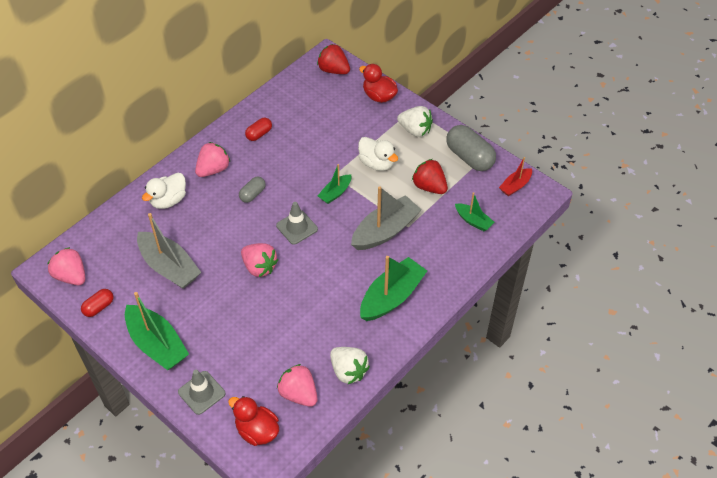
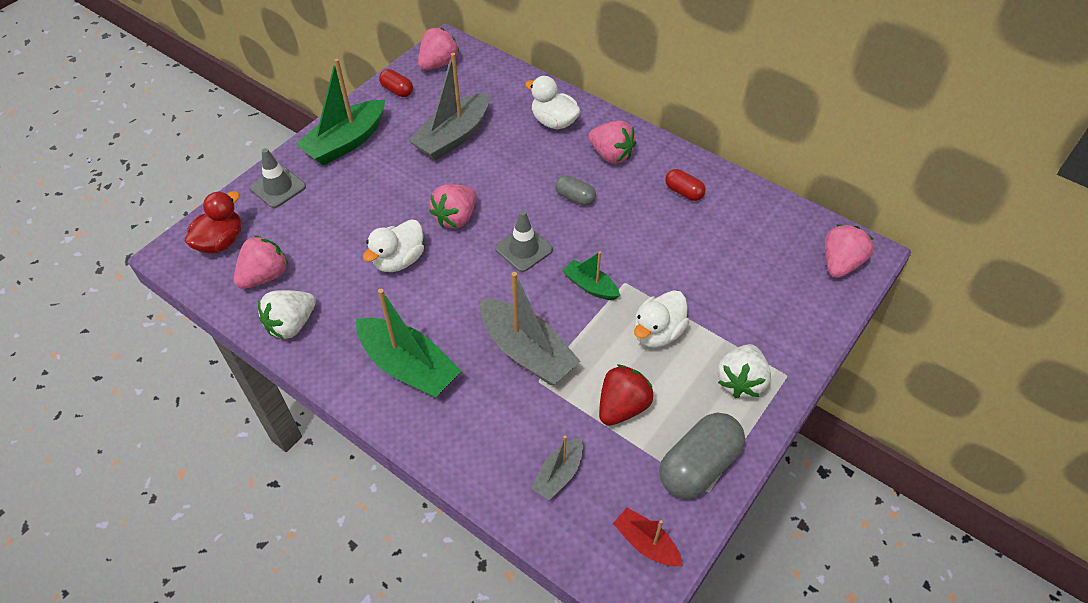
camera: 85 degrees right, 0 degrees up
(296, 303) = (399, 260): none -> white duck
(333, 70) = (840, 263): red strawberry -> pink strawberry
(379, 96) = (802, 327): red duck -> none
(473, 221) = (559, 474): green boat -> grey boat

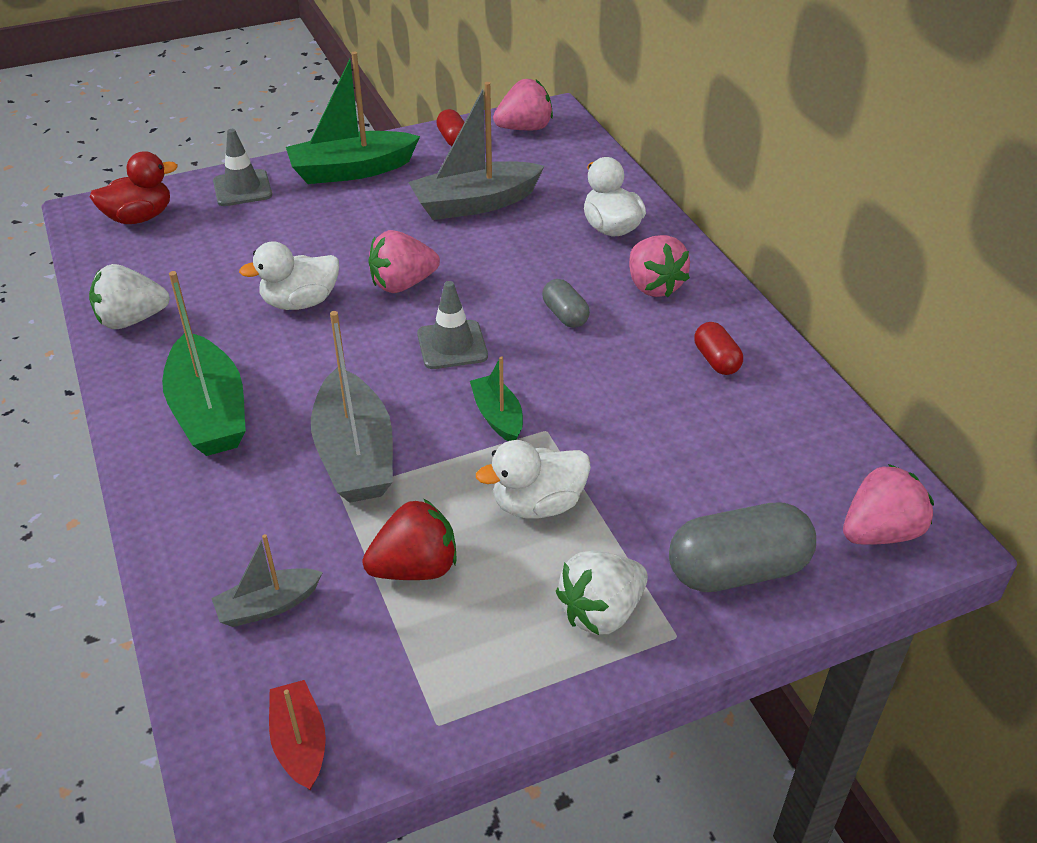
camera: 30 degrees right, 10 degrees down
(265, 276) = (150, 264): pink strawberry -> none
(698, 466) = (452, 686): grey capsule -> grey capsule (737, 570)

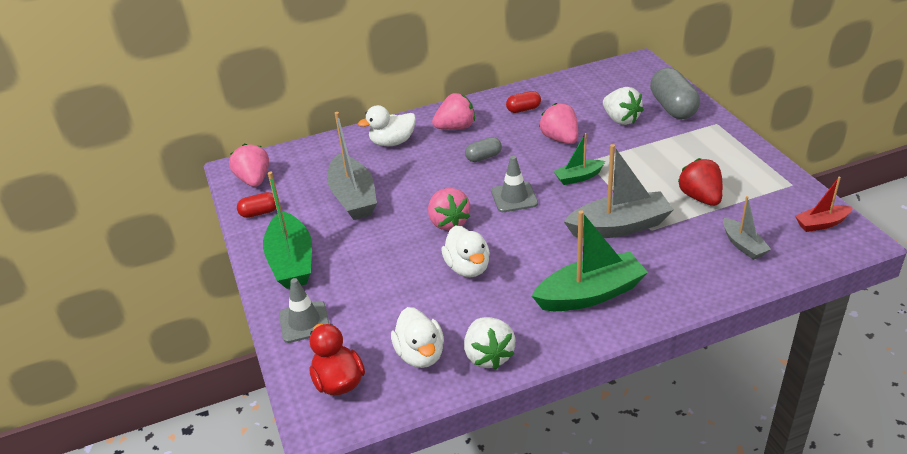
camera: 85 degrees left, 5 degrees down
(538, 504) = (644, 162): white duck -> white duck (420, 354)
(601, 612) = (710, 142): white strawberry -> white strawberry (621, 119)
(879, 532) = (640, 74): pink strawberry -> pink strawberry (560, 139)

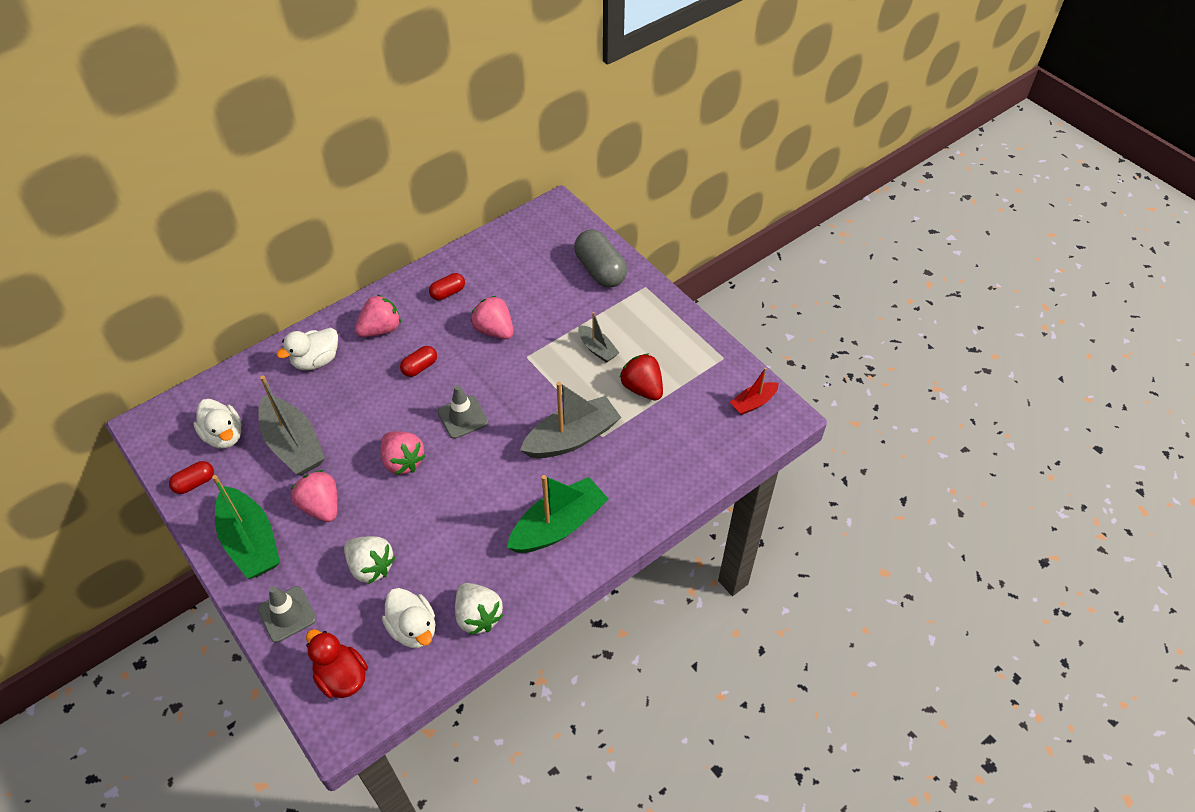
camera: 20 degrees left, 15 degrees up
(254, 180) = (174, 438): pink strawberry -> pink strawberry (321, 506)
(468, 268) = (435, 516): white duck -> white duck (224, 435)
(483, 157) = (420, 367): grey capsule -> red capsule
(578, 177) = (522, 380): green boat -> none
(621, 119) = (551, 294): white strawberry -> white strawberry (371, 567)
(743, 245) = (688, 441): grey boat -> grey boat (597, 349)

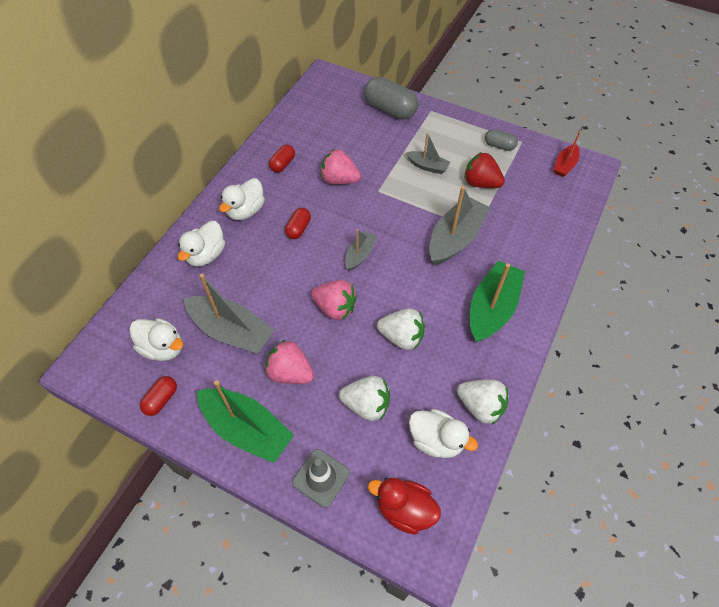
camera: 25 degrees left, 5 degrees up
(380, 329) = (245, 211): pink strawberry -> white duck
(448, 516) = (401, 337): none -> white strawberry
(463, 417) = (360, 254): grey traffic cone -> grey boat
(693, 354) = (499, 146): none -> grey capsule

